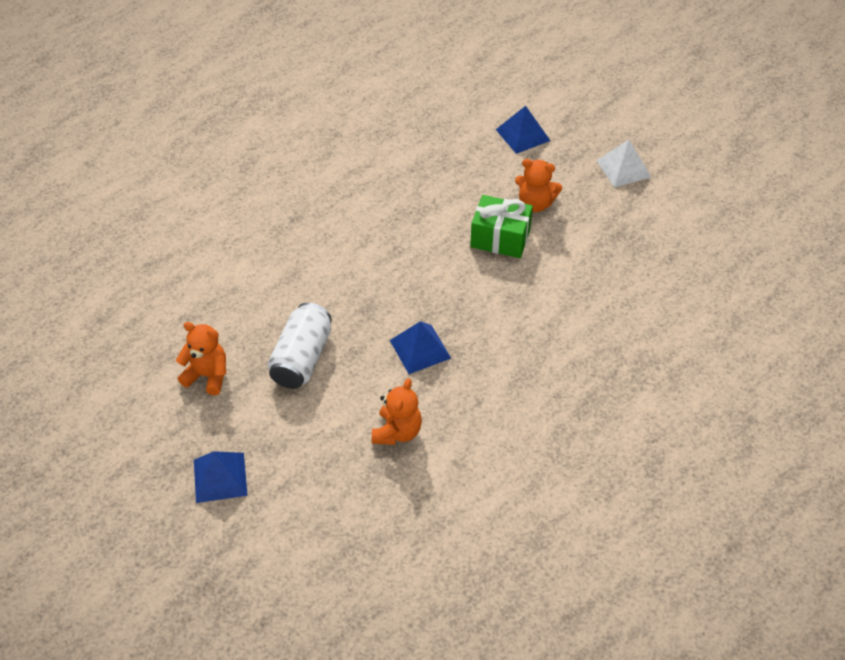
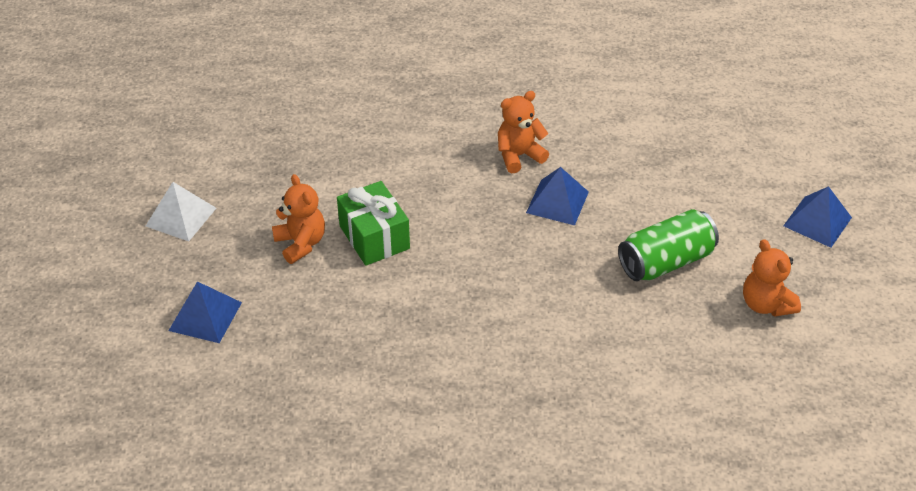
camera: 135 degrees left, 5 degrees down
(302, 358) = (665, 261): white can -> green can
(397, 432) = (643, 162): orange teddy bear -> orange teddy bear (519, 156)

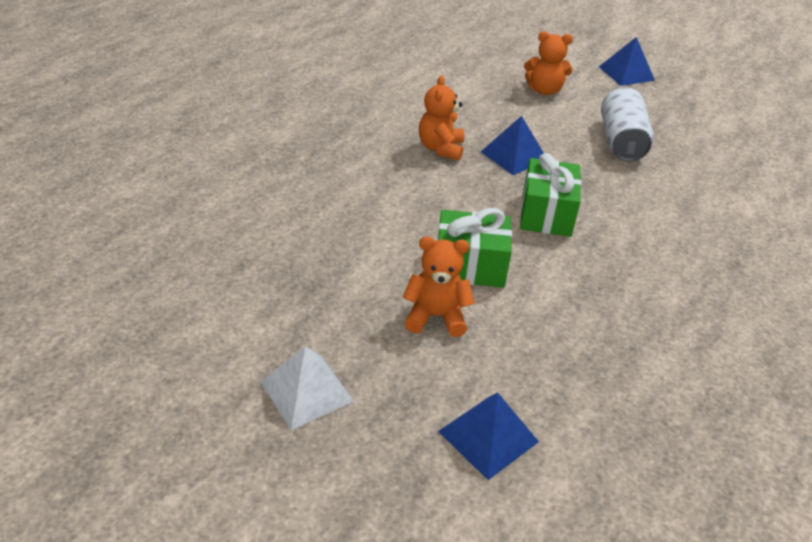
camera: 60 degrees left, 5 degrees down
(488, 254) = (546, 214): none -> green gift
(665, 261) = (621, 141): green can -> white can
(765, 304) = (693, 125): orange teddy bear -> orange teddy bear (544, 90)

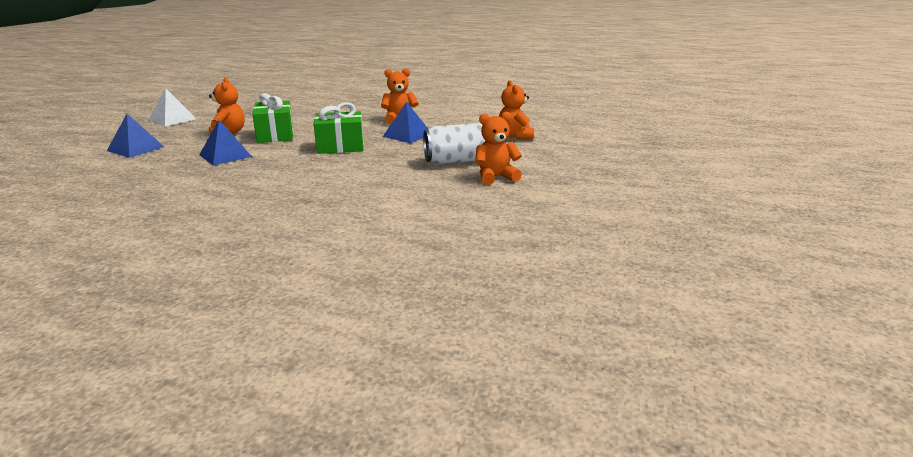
camera: 75 degrees right, 15 degrees down
(626, 73) = (588, 157): blue pyramid -> blue pyramid (225, 155)
(675, 134) = (495, 177): none -> orange teddy bear

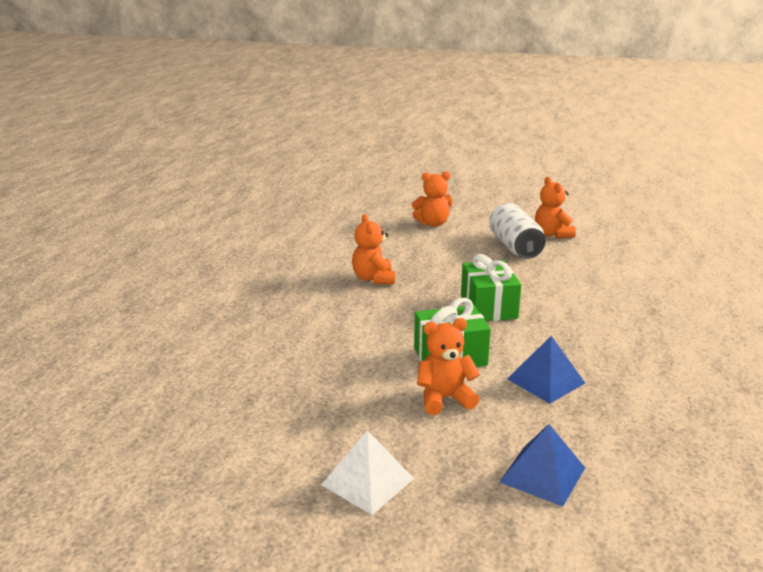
camera: 90 degrees left, 0 degrees up
(407, 135) = (437, 272): blue pyramid -> none

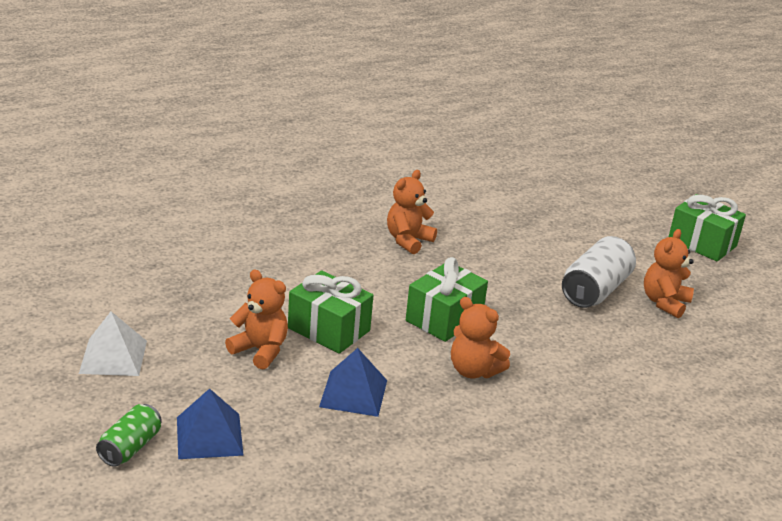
camera: 45 degrees right, 5 degrees up
(433, 223) = (570, 226): orange teddy bear -> orange teddy bear (473, 371)
(502, 199) = (702, 243): none -> green gift
(522, 529) = (130, 447): none -> green can

